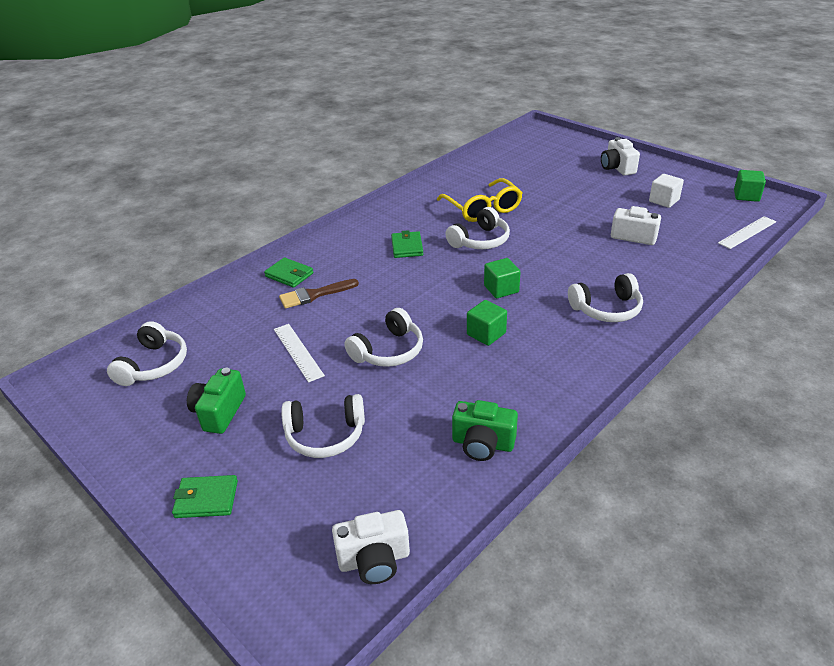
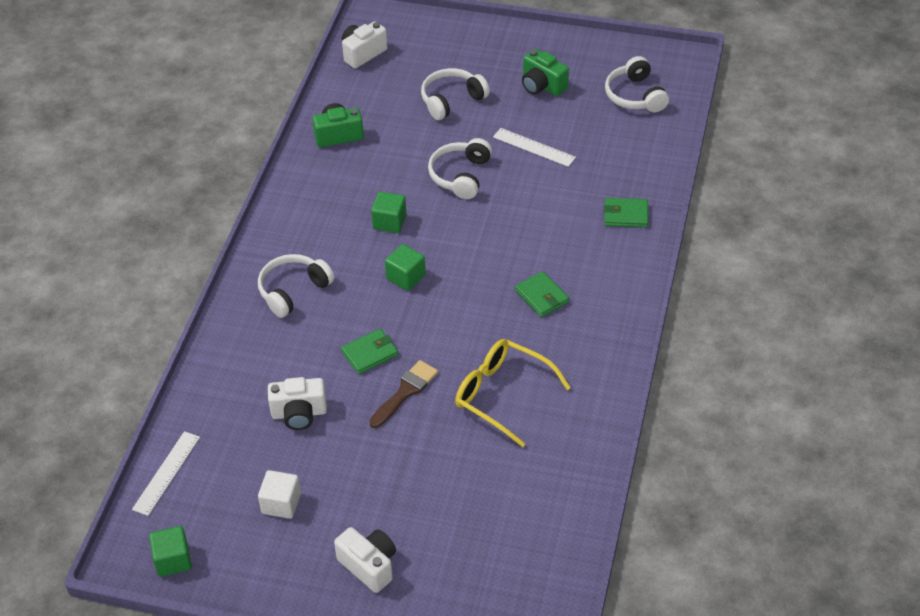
camera: 150 degrees right, 10 degrees up
(206, 499) = (490, 42): green wallet -> green wallet (370, 353)
(219, 412) = (542, 85): green camera -> green camera turned 150 degrees clockwise
(314, 295) = (577, 203): brown brush -> brown brush (405, 392)
(480, 240) = (469, 337): white headphones -> none

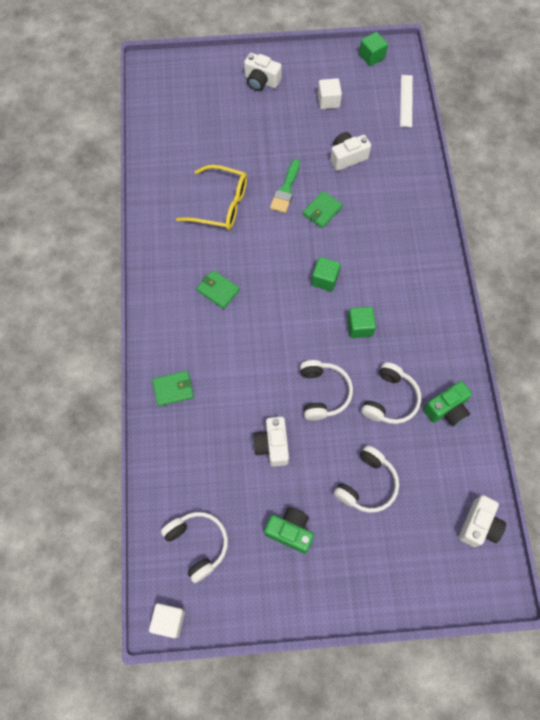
camera: 160 degrees right, 20 degrees up
(293, 291) = (400, 245): white headphones -> white headphones (390, 399)
(405, 392) = (286, 190): brown brush -> green brush
(534, 147) = (272, 445): white ruler -> white camera
(676, 56) = (169, 620): none -> white cube

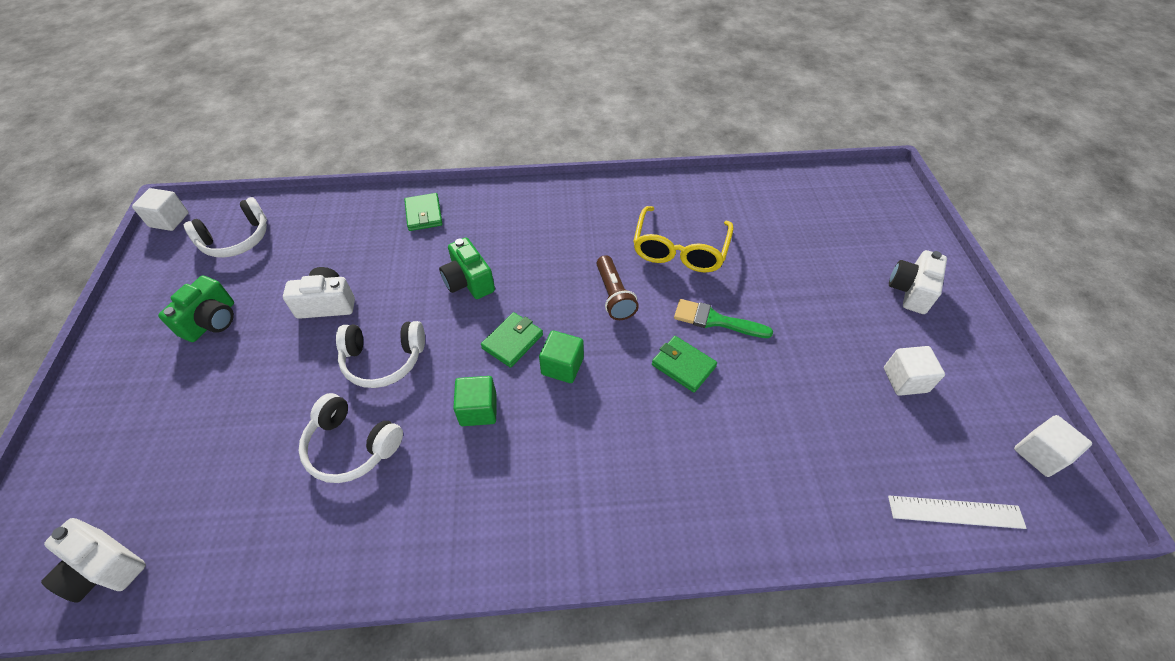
camera: 90 degrees right, 15 degrees down
(218, 290) = (550, 249): green wallet -> green wallet (512, 341)
(264, 248) = (614, 296): none -> brown flashlight
(347, 157) = (794, 404): white camera -> none
(367, 484) = (235, 409): white headphones -> none
(371, 57) = (1039, 454): green cube -> white cube
(447, 409) = (312, 533): green camera -> green camera (469, 281)

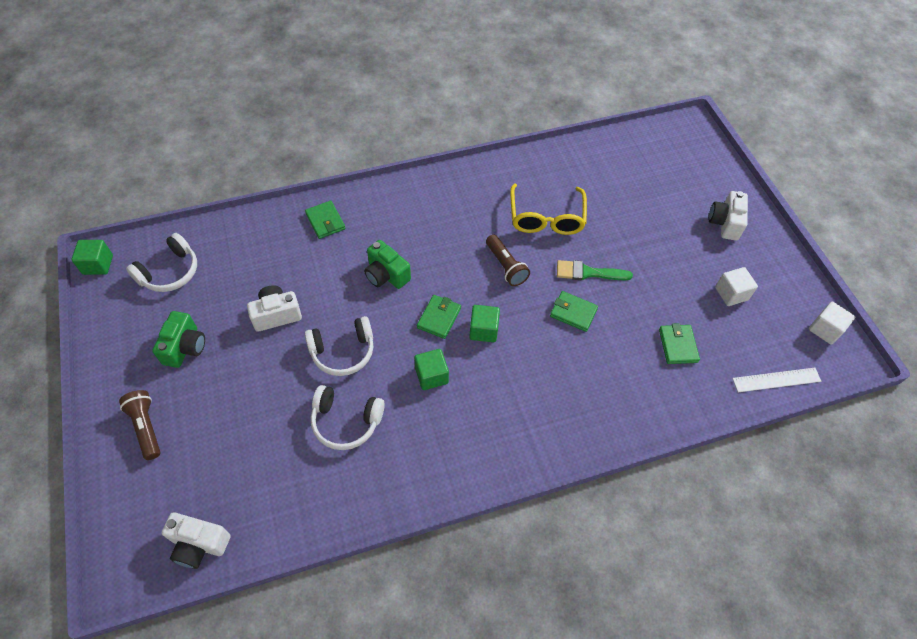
camera: 15 degrees left, 5 degrees up
(123, 404) = (146, 427): none -> brown flashlight
(169, 220) = (98, 264): white cube -> green cube
(816, 434) = (678, 345): none -> green wallet

